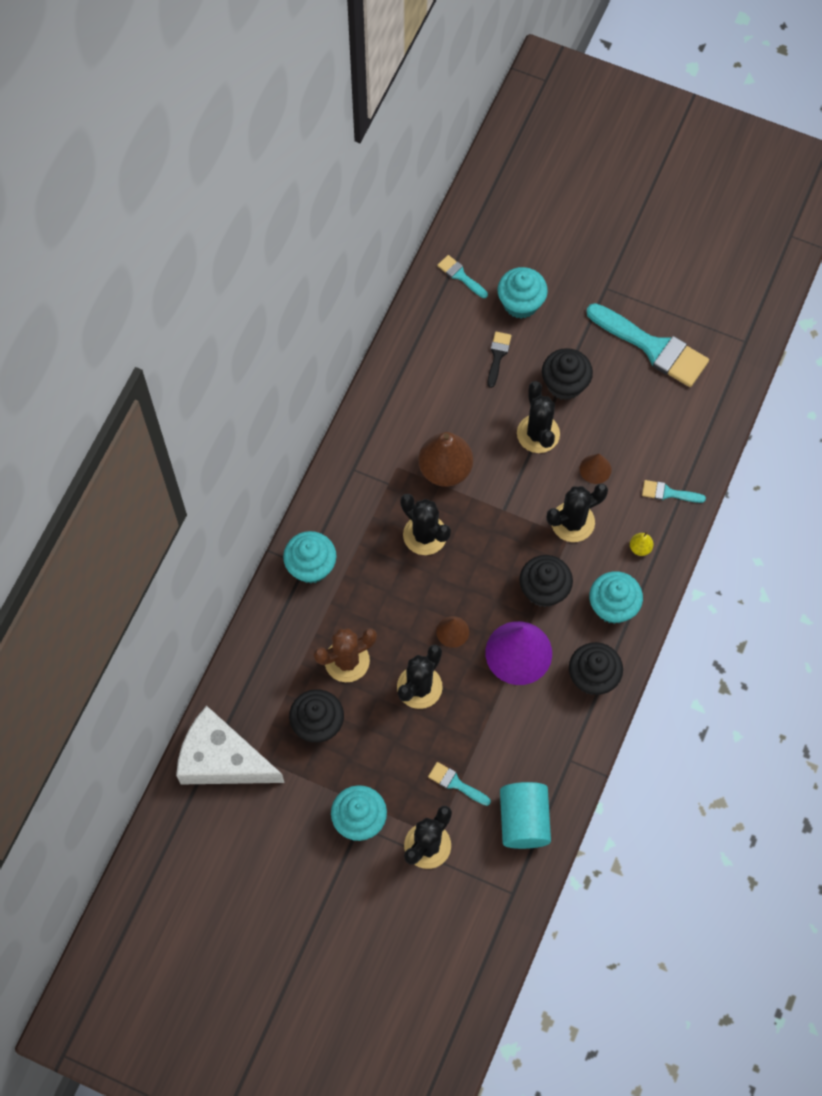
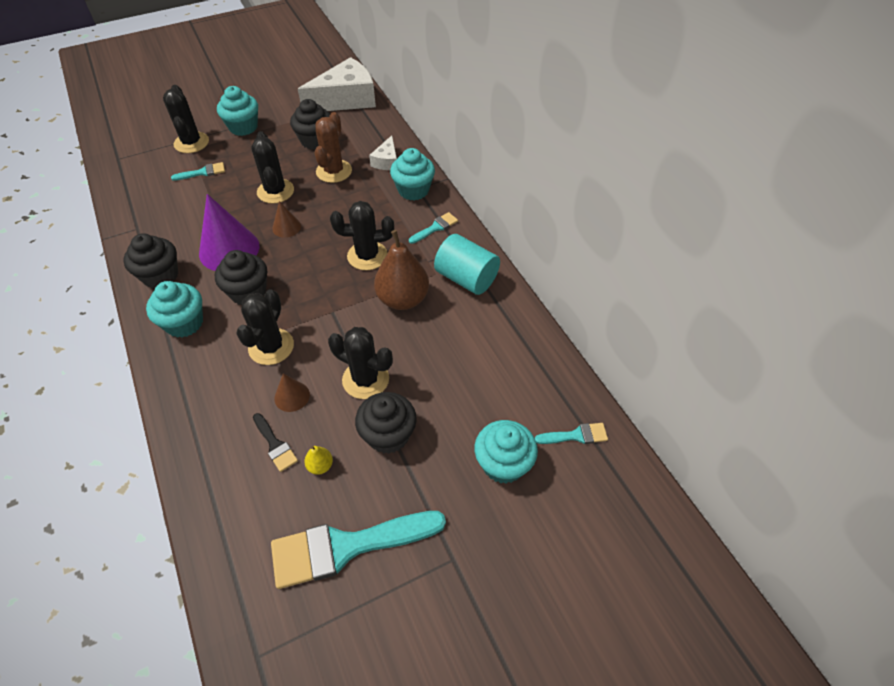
camera: 130 degrees right, 15 degrees down
(290, 625) = (386, 161): none -> white cheese
(498, 356) = (466, 404): black brush -> black brush (275, 445)
(523, 820) = (141, 186): turquoise cylinder -> turquoise cylinder (466, 278)
(640, 548) = (198, 375): yellow pear -> yellow pear (320, 466)
(668, 493) = (210, 434): turquoise brush -> turquoise brush (435, 228)

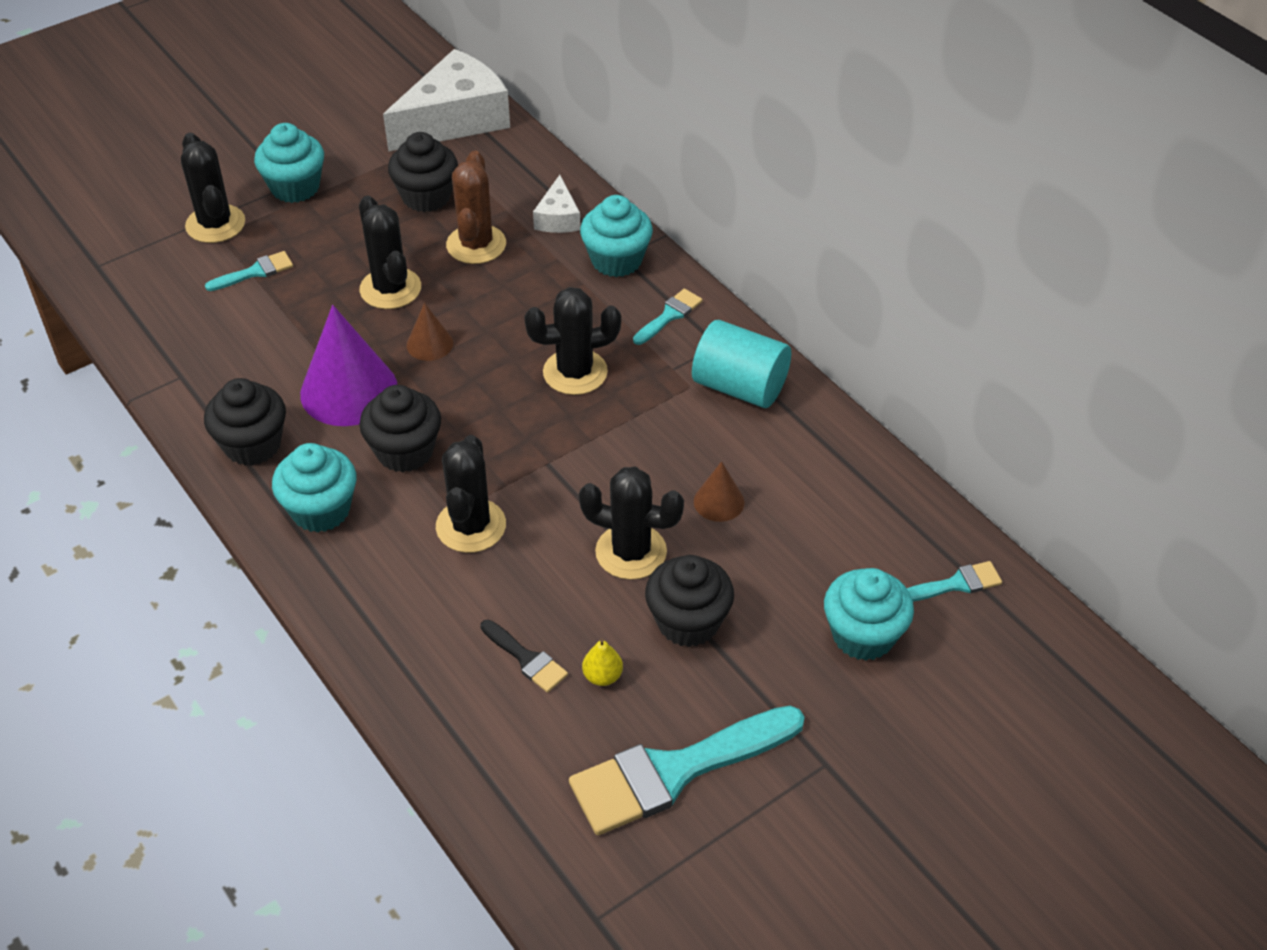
camera: 10 degrees left, 5 degrees down
(292, 396) = (528, 590): brown cone -> brown cone (719, 502)
(403, 299) = (651, 430): brown pear -> none

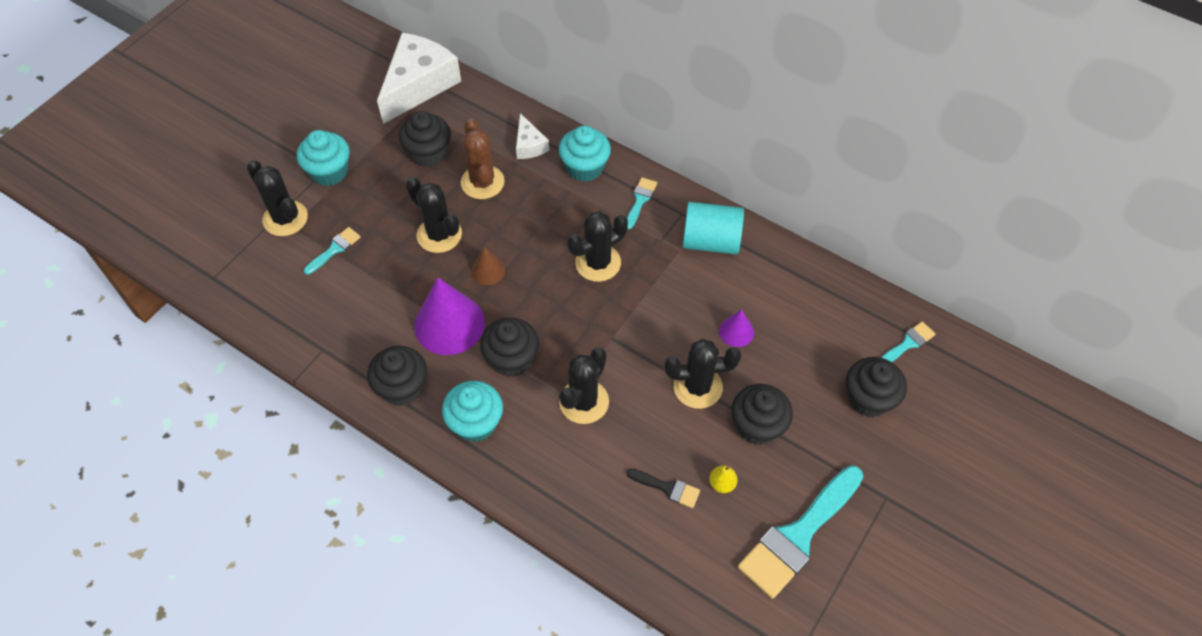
camera: 20 degrees left, 10 degrees up
(471, 526) = (584, 402): black cactus -> black cactus turned 45 degrees clockwise
(719, 502) = (736, 331): brown cone -> purple cone
(863, 635) = (868, 399): turquoise cupcake -> black cupcake

